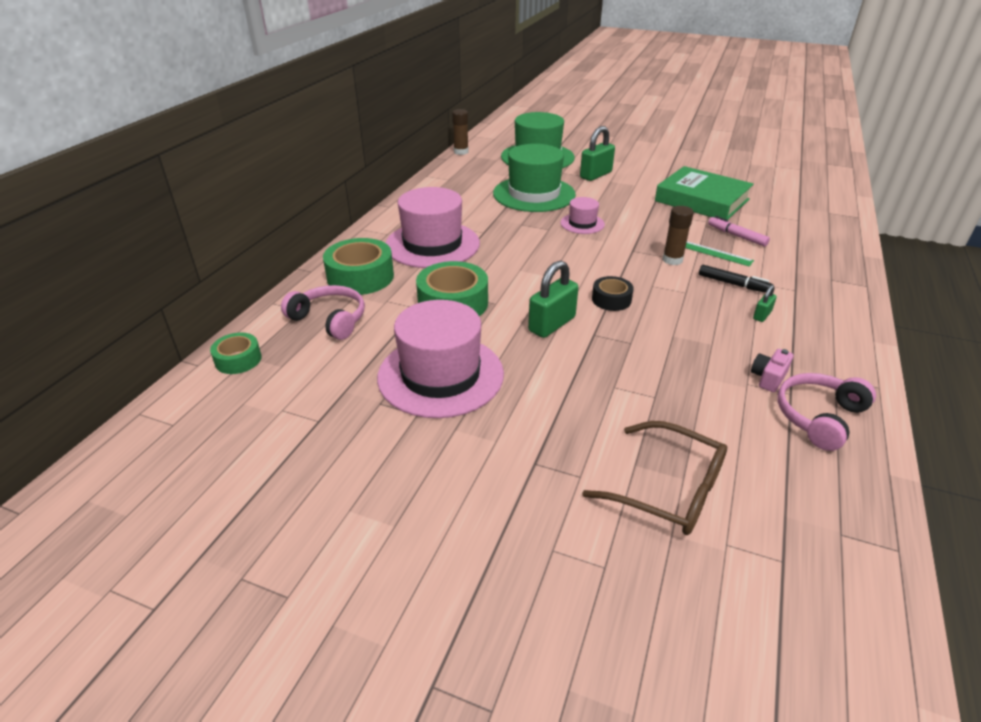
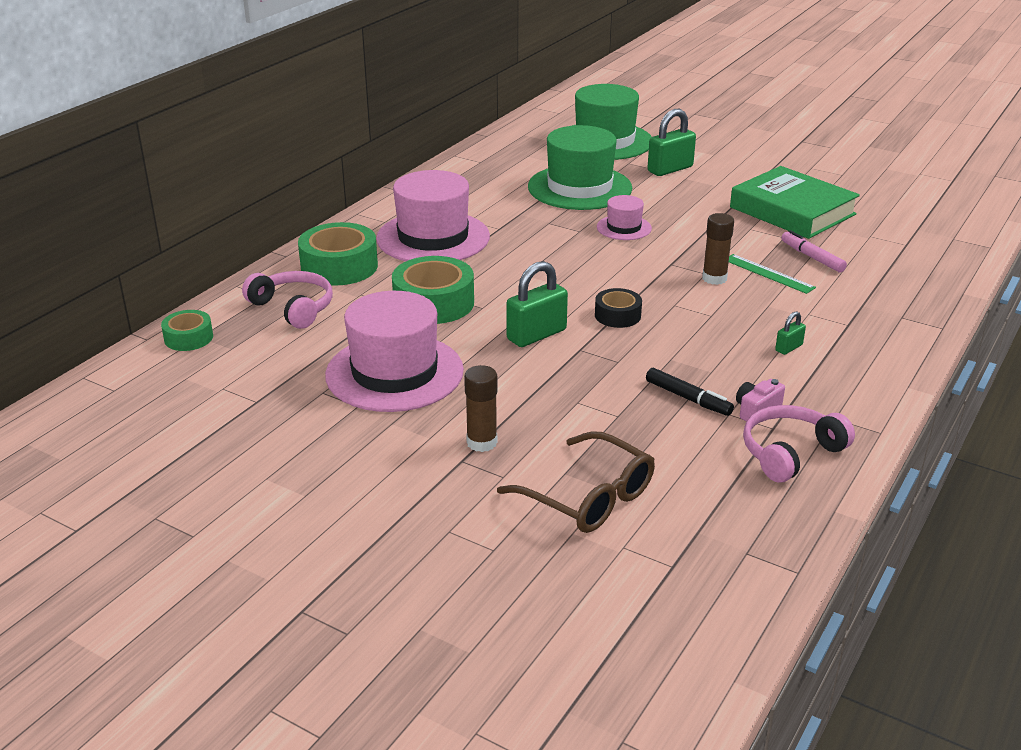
camera: 10 degrees right, 5 degrees down
(461, 152) = (509, 127): brown glue stick -> brown glue stick (482, 442)
(733, 284) = (774, 311): black marker -> black marker (688, 398)

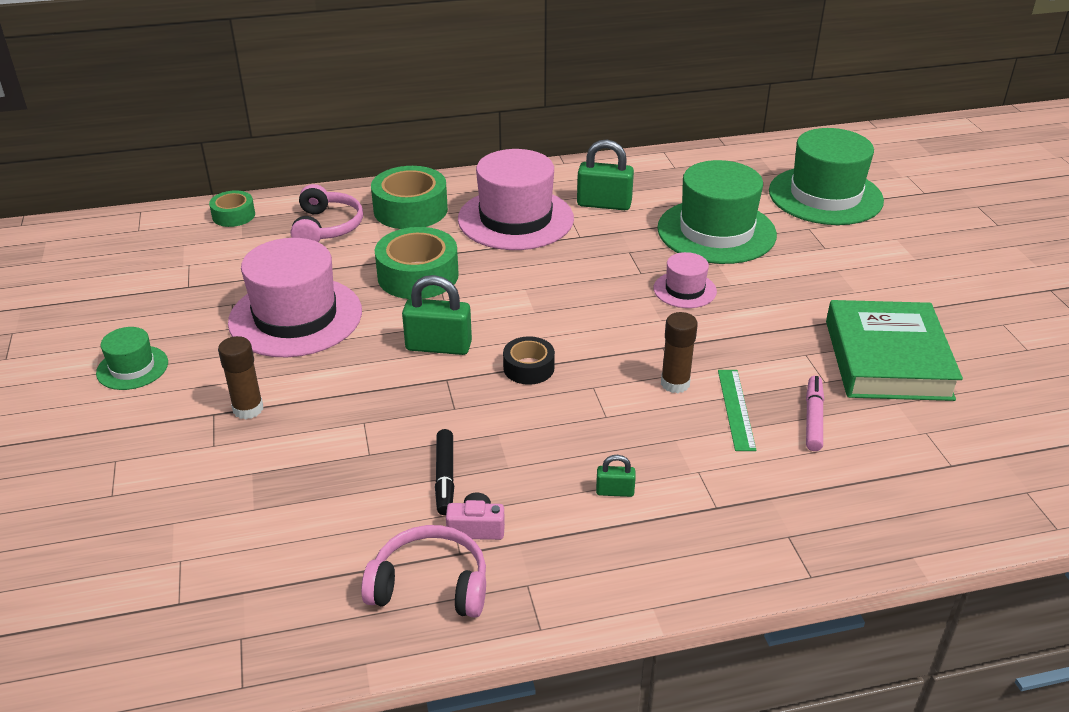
camera: 45 degrees right, 5 degrees up
(330, 474) = (132, 368): none -> green hat
(588, 497) = (230, 503): brown glasses -> none
(670, 169) = (838, 253): green padlock -> green padlock (604, 204)

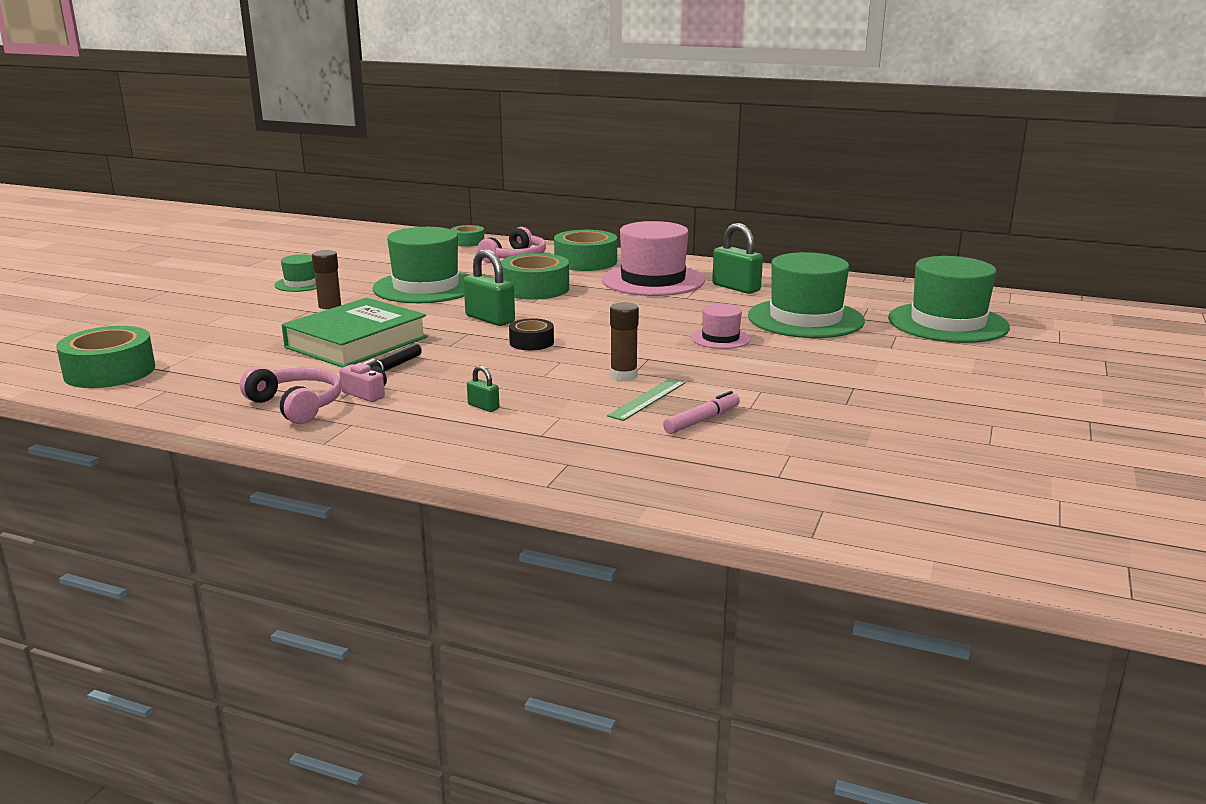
camera: 35 degrees right, 15 degrees down
(115, 641) = (110, 371): none -> green tape
(295, 317) = (426, 287): pink hat -> green hat
(887, 359) = (831, 412): green book -> green book (356, 342)

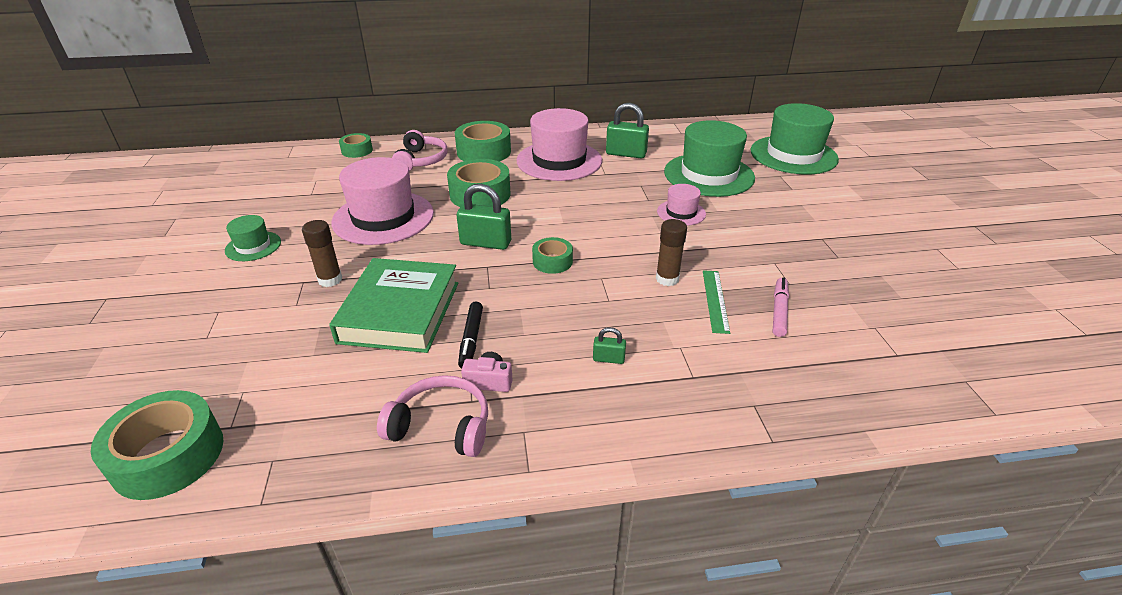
camera: 30 degrees left, 15 degrees up
(426, 287) = (383, 217): green hat -> pink hat
(531, 342) = (552, 261): black tape -> green tape

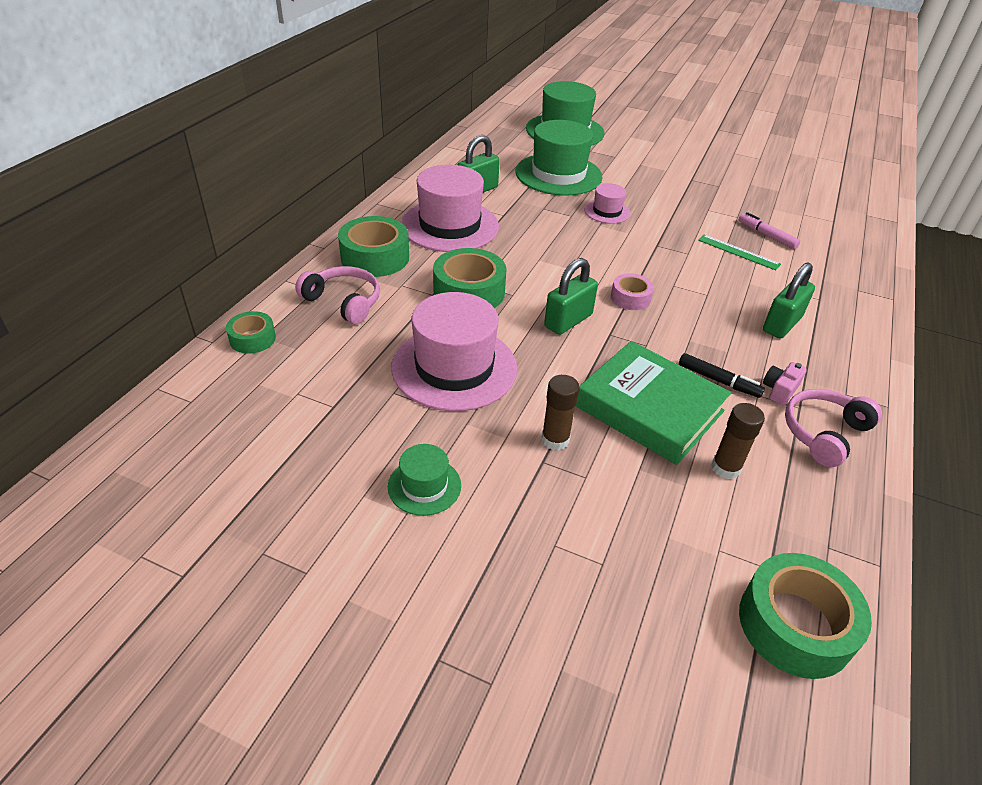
camera: 60 degrees left, 5 degrees up
(552, 261) = (630, 298): green tape -> pink tape
(608, 359) = (781, 324): green padlock -> green padlock, size x2.00
(667, 279) = (697, 258): brown glue stick -> brown glue stick (725, 468)

